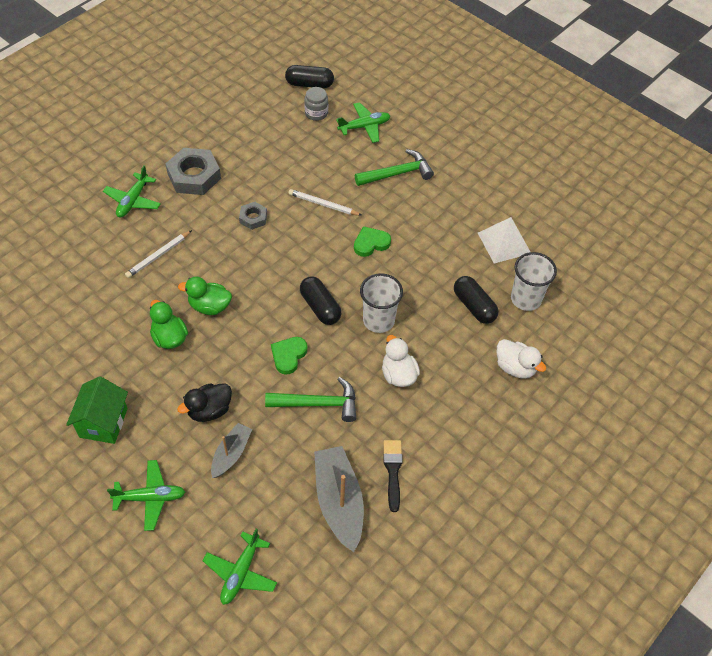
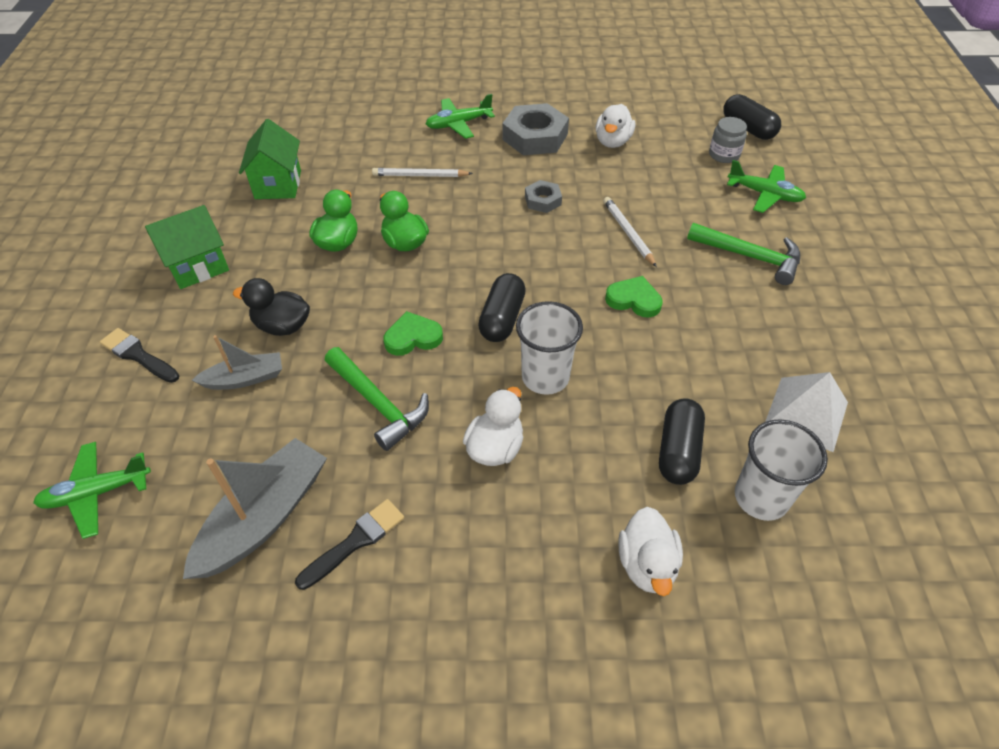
camera: 50 degrees right, 5 degrees down
(72, 332) = (278, 184): none -> green house
(150, 497) = (138, 355): green plane -> black brush
(245, 147) = (612, 142): none -> white duck

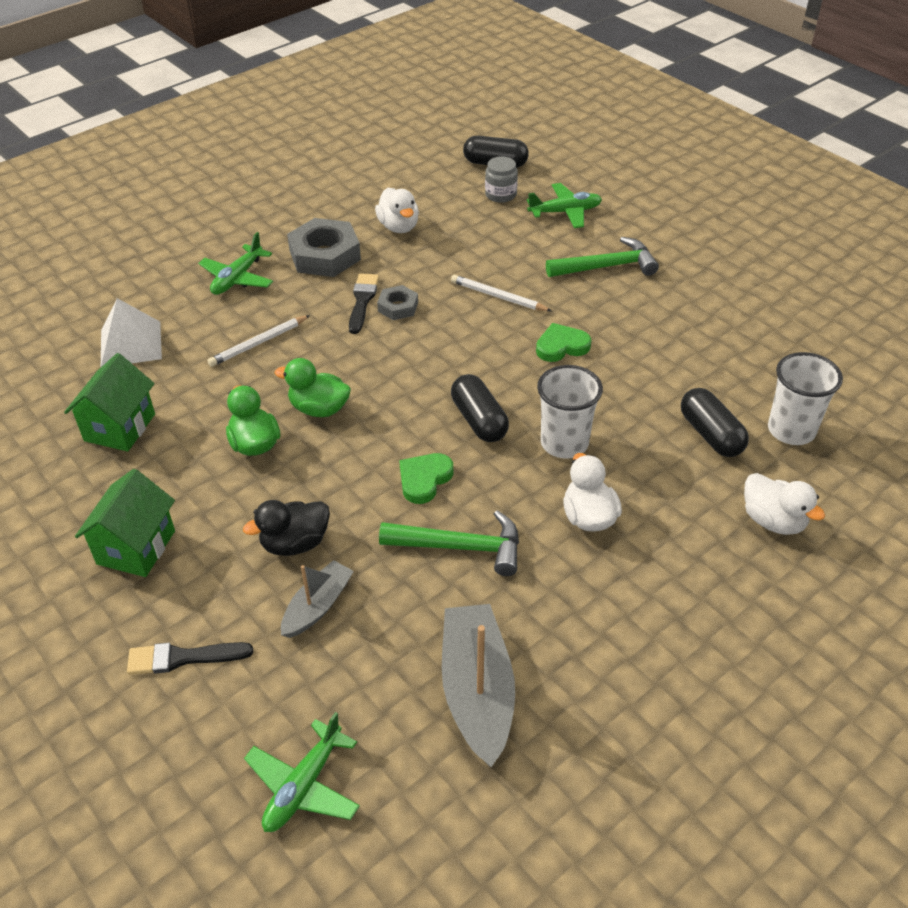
camera: 40 degrees left, 5 degrees down
(278, 184) = (120, 427): green house -> green house turned 60 degrees clockwise
(355, 541) = (568, 653): black brush -> black brush (362, 301)
(806, 413) = (759, 357): white pyramid -> white pyramid (131, 344)

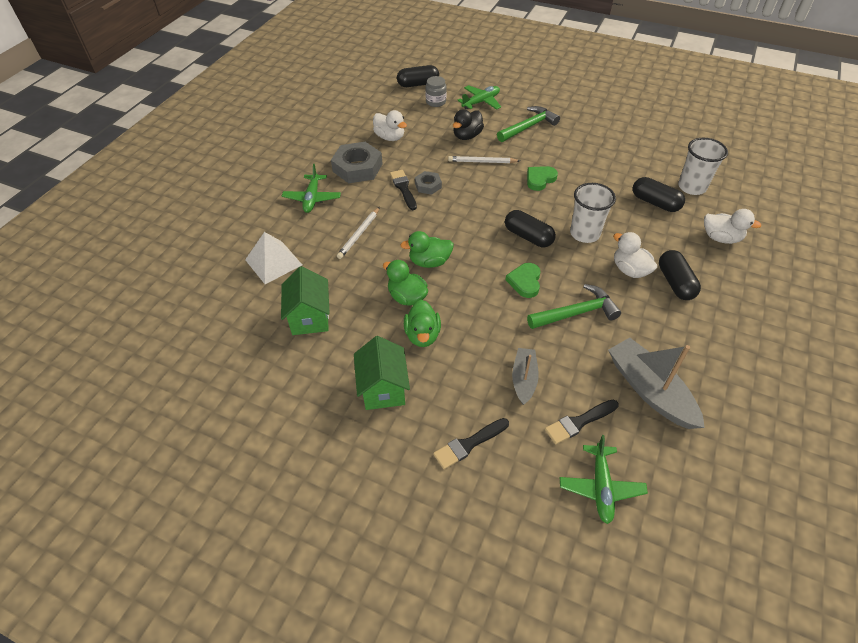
camera: 25 degrees left, 5 degrees up
(235, 499) = (422, 335): none -> green duck
(295, 543) = (480, 347): black duck -> black duck (467, 136)
(344, 691) = (579, 422): none -> black brush
(642, 559) = (675, 283): none -> black capsule

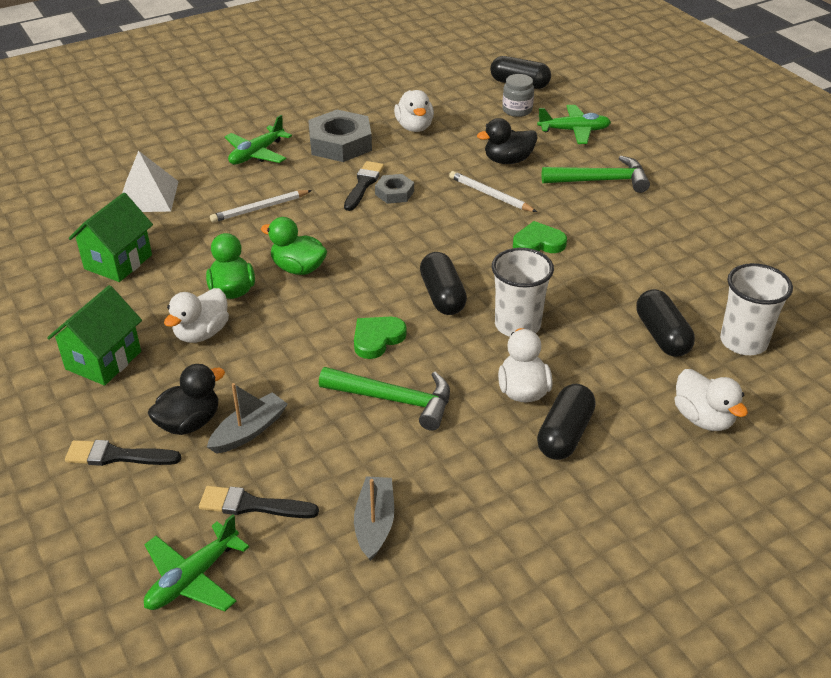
camera: 35 degrees right, 10 degrees down
(422, 335) = (201, 333): green duck -> white duck
(485, 396) = (189, 423): none -> black duck
(649, 390) = (374, 523): grey boat -> grey boat, size x0.59

